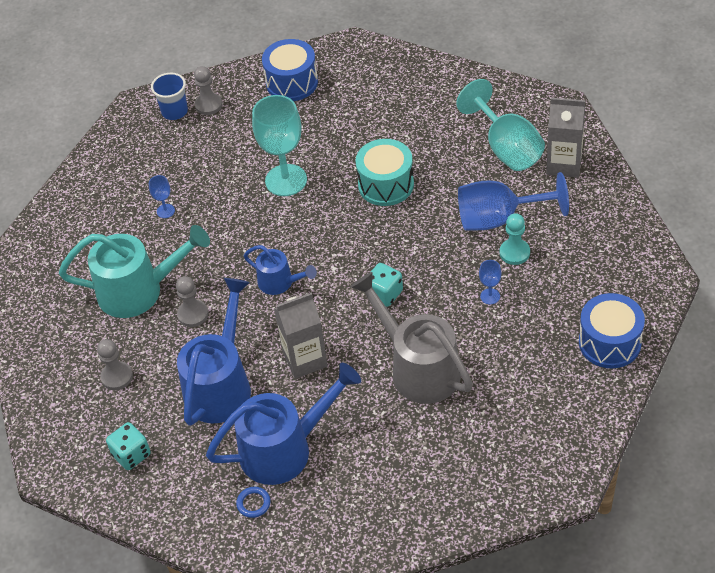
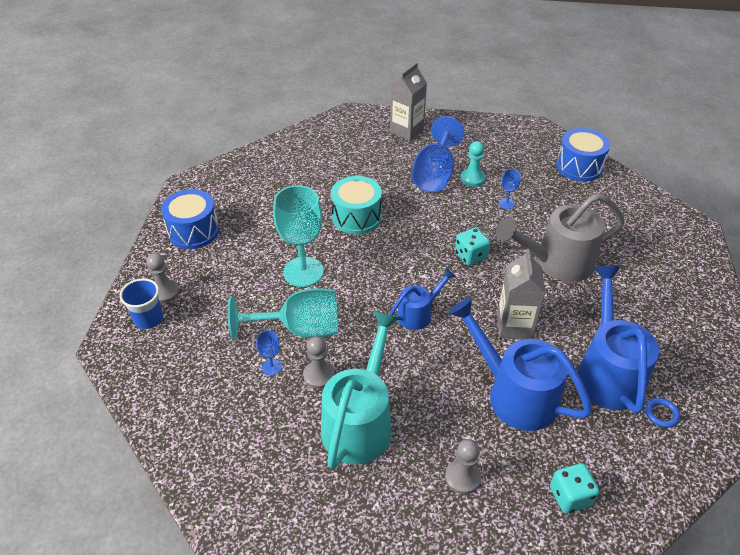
camera: 70 degrees left, 5 degrees down
(193, 314) = (417, 388): grey pawn -> grey pawn (319, 375)
(506, 147) = (369, 148): turquoise goblet -> turquoise goblet (299, 329)

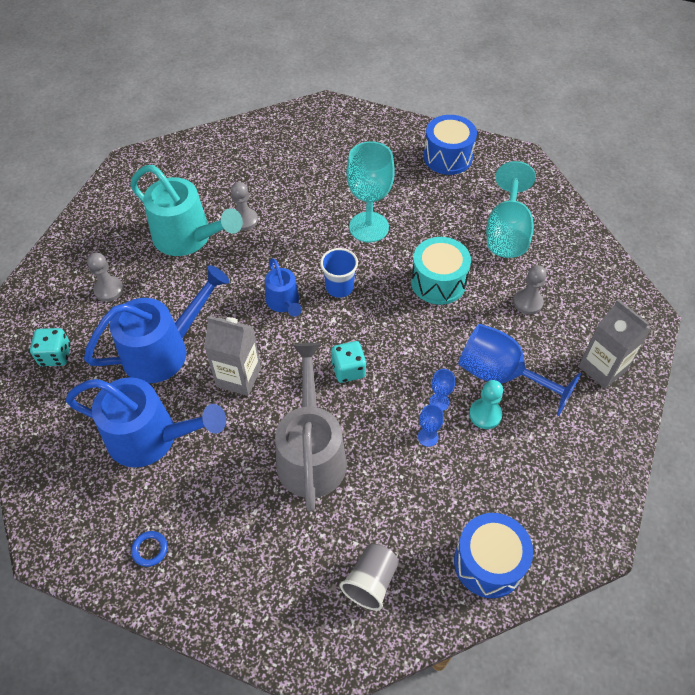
camera: 105 degrees right, 10 degrees up
(148, 319) = (345, 126): blue cup -> blue cup (339, 287)
(165, 292) = (373, 136): grey pawn -> grey pawn (527, 302)
(271, 367) = (265, 192): blue goblet -> blue goblet (439, 402)
(299, 329) = (299, 215): turquoise goblet -> turquoise goblet (507, 232)
(628, 214) = (371, 581): none -> grey cup
(661, 414) = (86, 463): blue ring -> blue ring (150, 549)

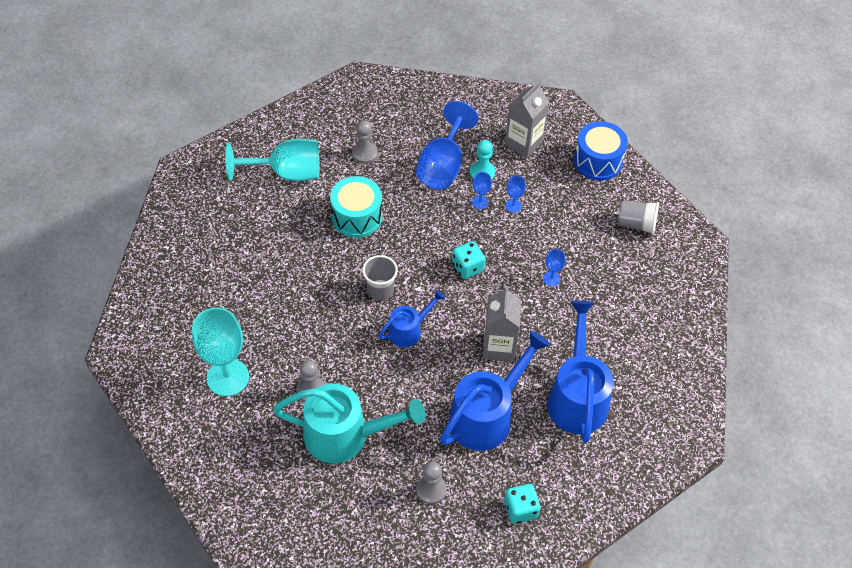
camera: 105 degrees left, 0 degrees up
(150, 549) = (667, 367): blue ring -> none
(165, 349) = (487, 415): blue watering can -> blue watering can turned 90 degrees clockwise
(189, 238) = (346, 435): turquoise watering can -> turquoise watering can turned 75 degrees clockwise
(311, 452) = (551, 279): grey watering can -> blue goblet
(339, 287) = (380, 290): blue cup -> grey cup
(369, 227) = (300, 279): turquoise goblet -> turquoise goblet (228, 377)
(447, 157) = (190, 228): blue drum -> none
(602, 368) = (419, 105): grey carton -> grey carton (523, 143)

